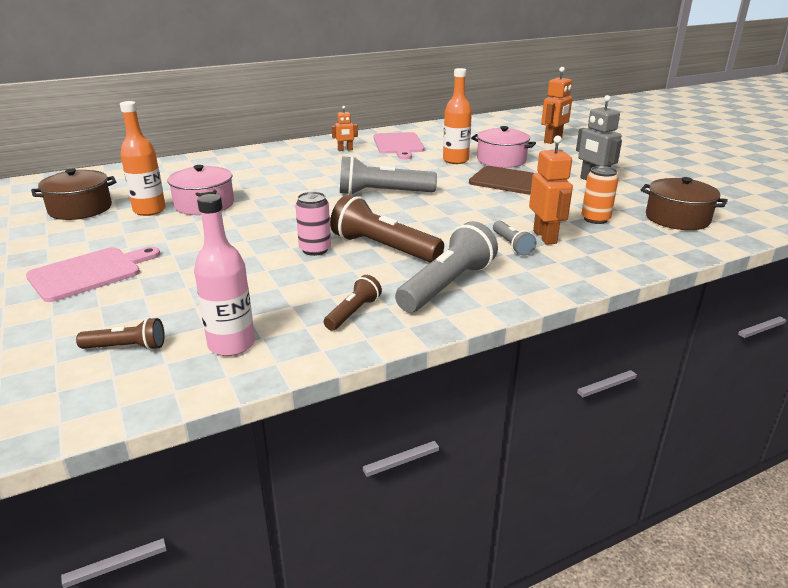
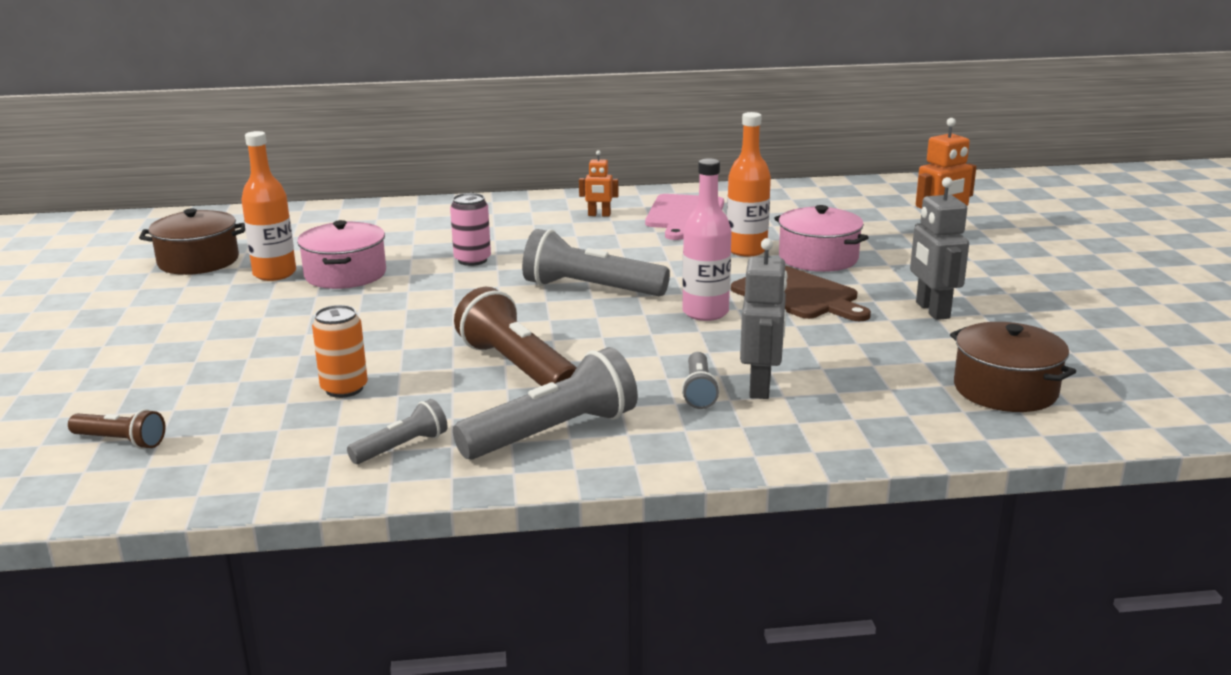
camera: 20 degrees right, 5 degrees down
(90, 273) = (148, 346): pink cutting board -> none
(231, 344) = (231, 459): pink bottle -> pink bottle (705, 312)
(315, 250) = (428, 357): pink can -> pink can (472, 260)
(353, 313) = (402, 447): brown flashlight -> grey flashlight
(545, 237) = (761, 387): orange robot -> grey robot
(595, 219) = (868, 371): orange can -> orange can (344, 389)

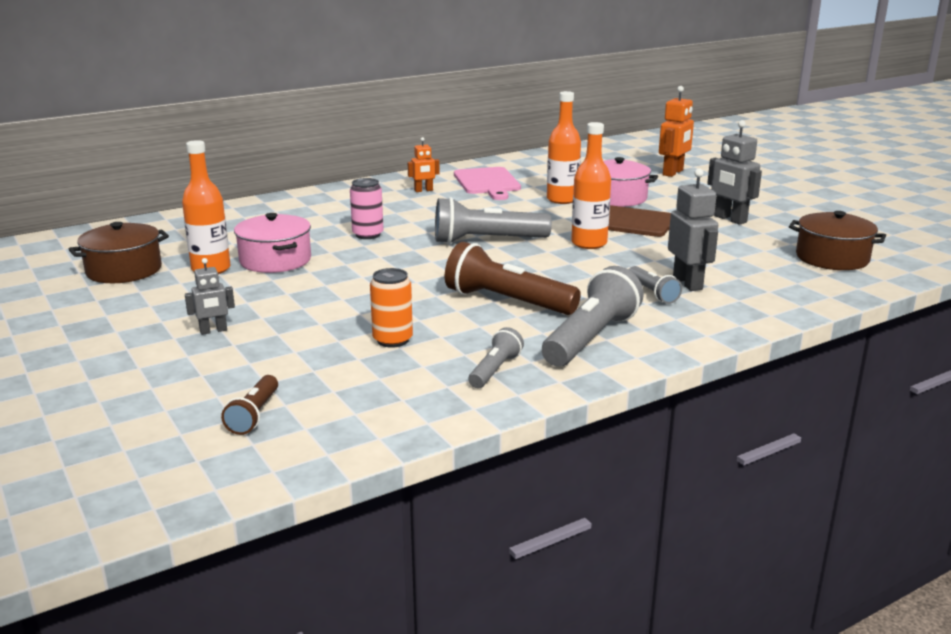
camera: 25 degrees left, 0 degrees up
(120, 441) = (254, 415): brown flashlight -> brown flashlight turned 105 degrees clockwise
(195, 342) = (213, 331): none -> grey robot
(705, 312) = (589, 243): pink bottle -> orange bottle

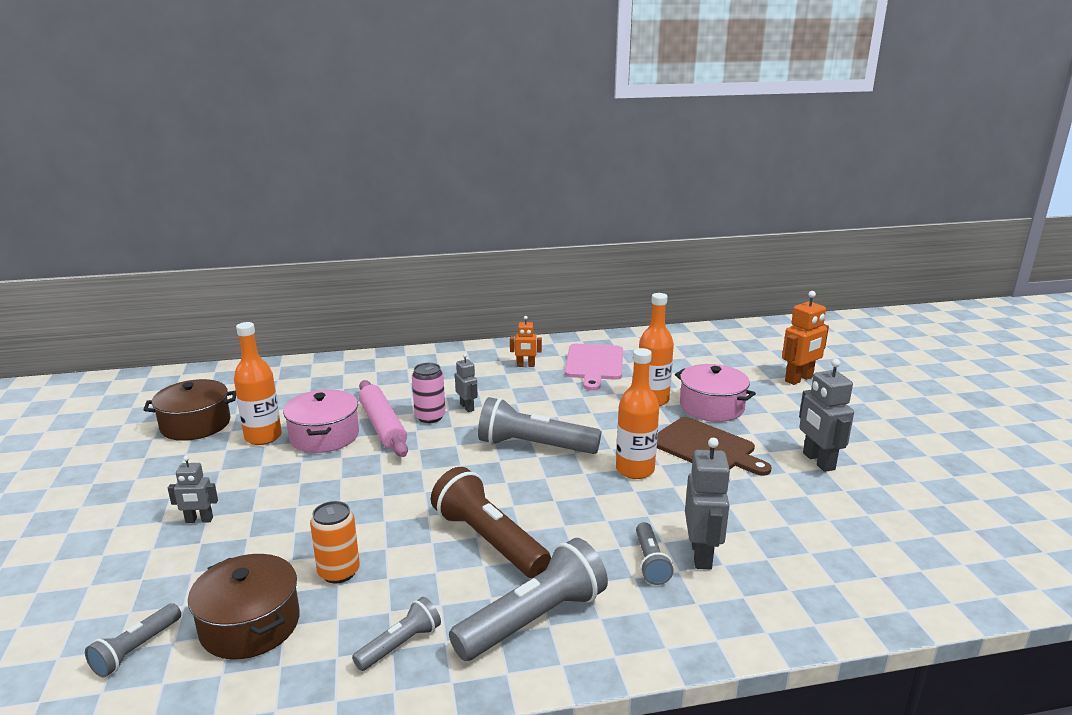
camera: 20 degrees right, 0 degrees up
(254, 415) = (136, 649): brown flashlight -> grey flashlight
(327, 246) = (382, 426): none -> pink rolling pin
(397, 224) = (467, 407): none -> grey robot
(832, 258) = (905, 550): brown pot -> brown pot (250, 625)

